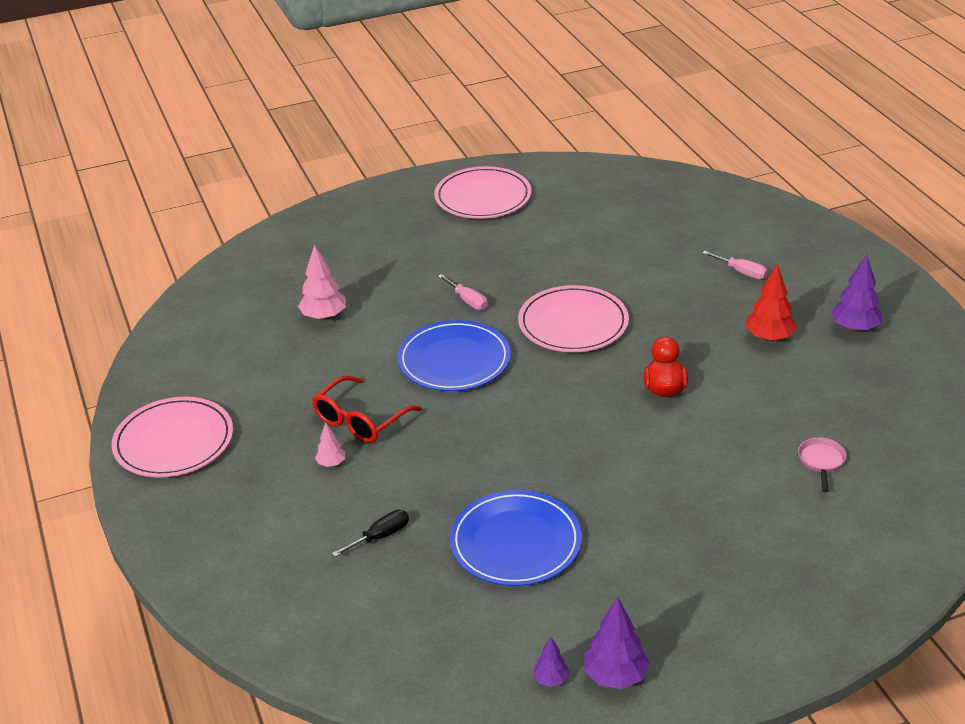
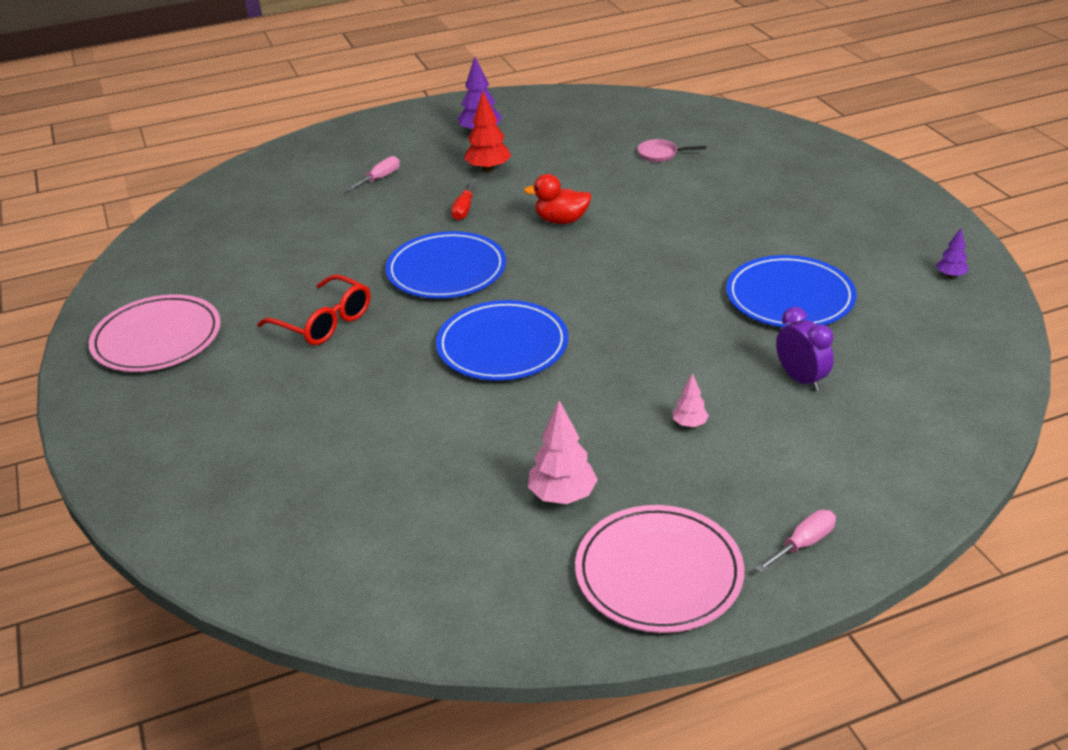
camera: 90 degrees left, 0 degrees up
(324, 316) = (394, 457): pink tree -> pink tree (562, 496)
(360, 420) = (610, 407): red glasses -> red glasses (324, 322)
(380, 536) = (800, 379): black screwdriver -> purple clock
(467, 301) = (387, 341): pink screwdriver -> pink screwdriver (803, 544)
(573, 323) = (446, 270): pink plate -> blue plate
(615, 676) = (933, 246): purple tree -> none
(684, 327) = (464, 209): none -> red screwdriver

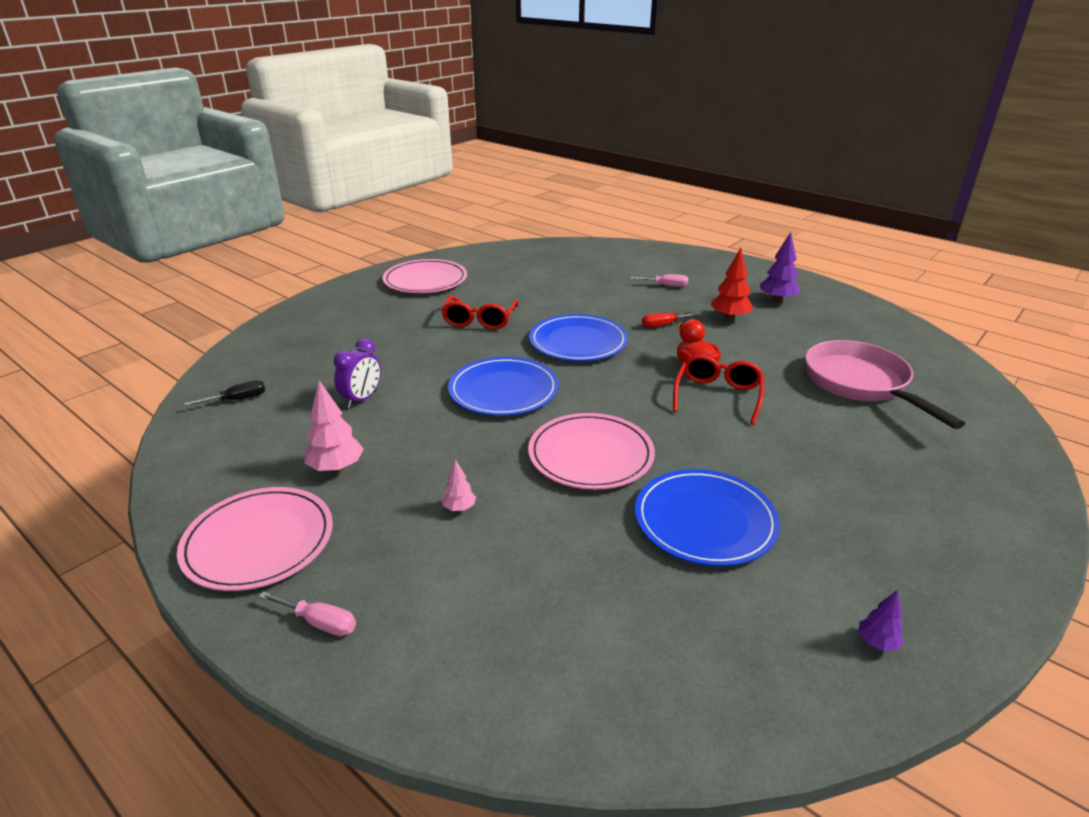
camera: 60 degrees right, 5 degrees down
(335, 562) = (237, 399): none -> black screwdriver
(620, 227) = (717, 396): none -> red glasses
(660, 325) = (590, 455): none -> pink plate
(661, 154) = (861, 384): pink pan -> pink pan, size x2.48
(800, 379) = (571, 561): purple clock -> purple clock (362, 399)

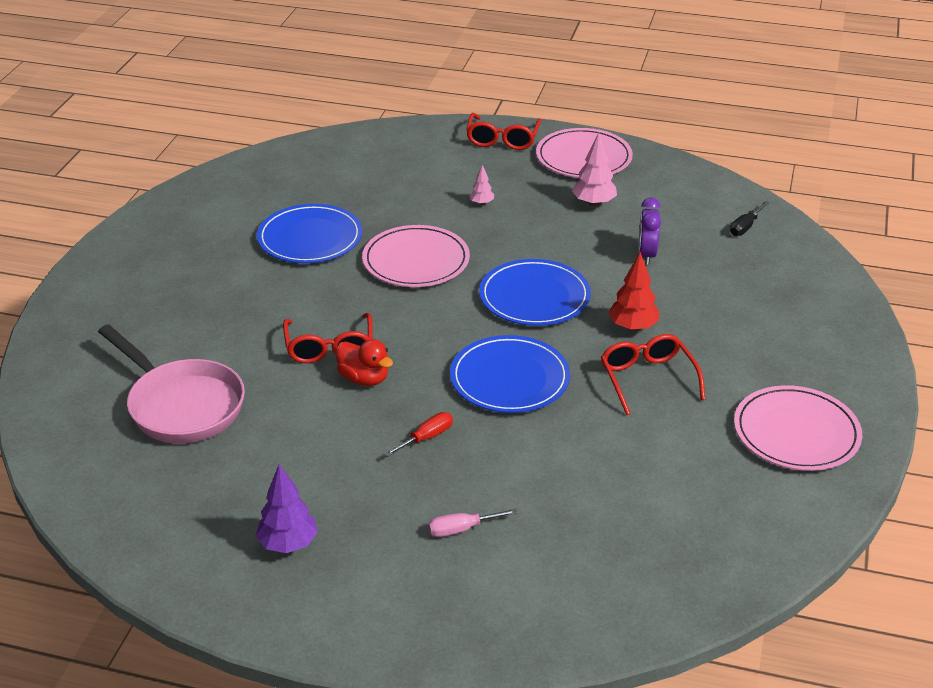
camera: 155 degrees right, 5 degrees up
(319, 623) = (502, 139): pink screwdriver -> red glasses
(729, 318) = (347, 478): red tree -> red tree (633, 327)
(877, 642) = (196, 203): purple tree -> none

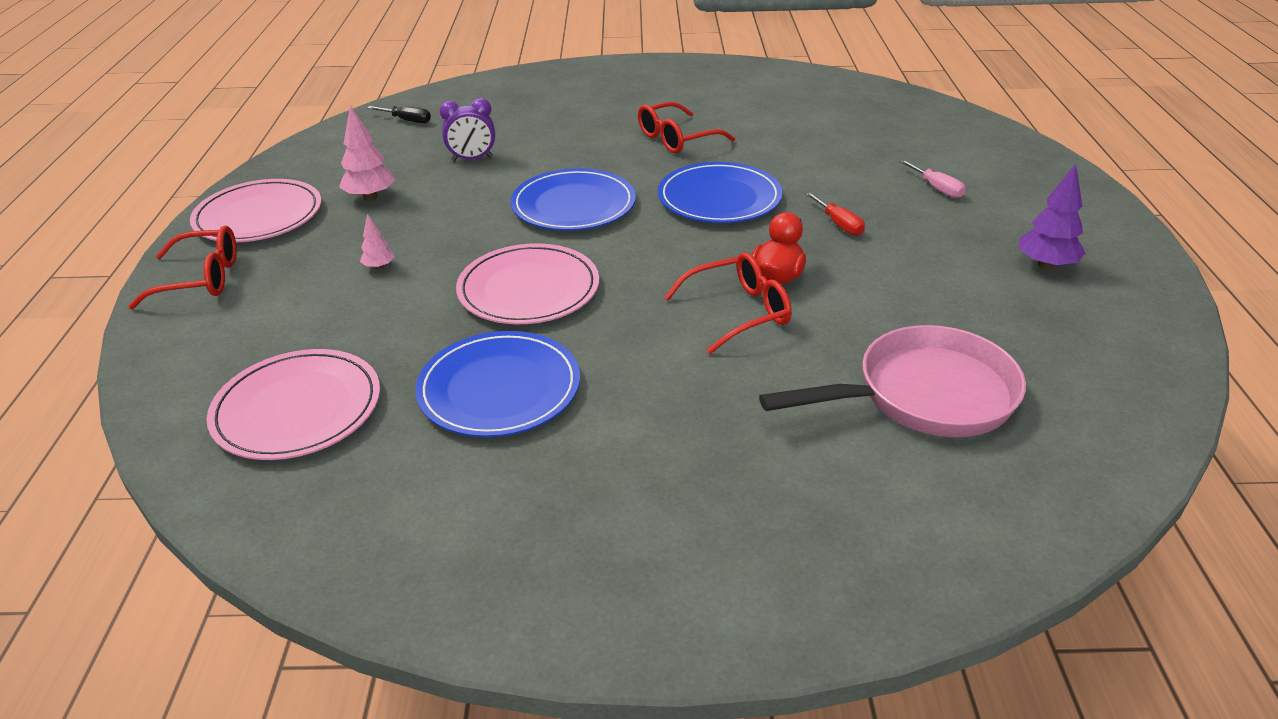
camera: 105 degrees left, 0 degrees up
(181, 405) = (924, 396): pink pan -> pink pan turned 45 degrees clockwise
(426, 438) = (839, 224): red screwdriver -> red screwdriver turned 150 degrees counterclockwise
(633, 327) = (601, 152): red tree -> none
(796, 432) = (706, 83): pink plate -> pink plate (297, 409)

